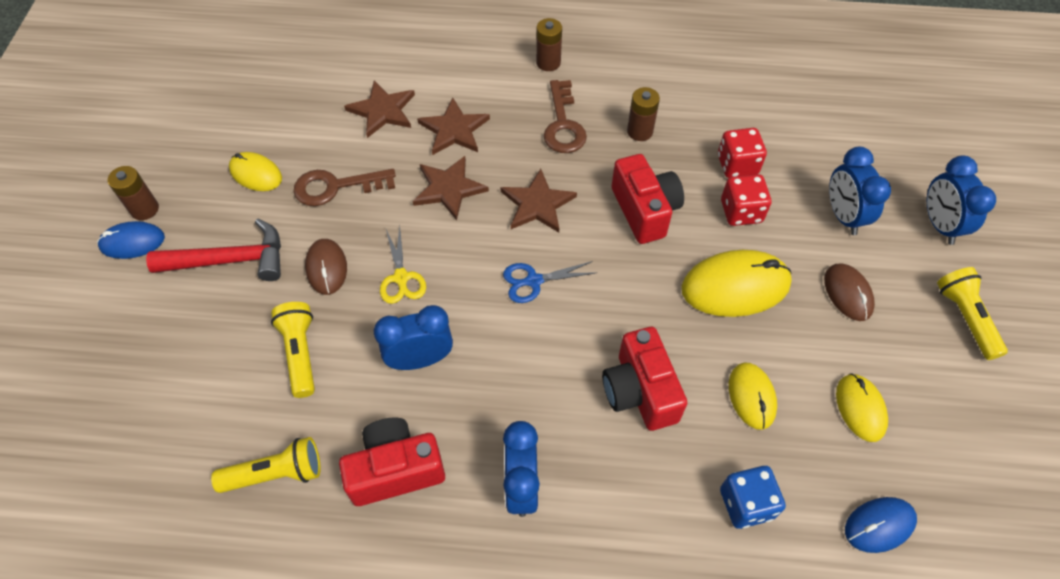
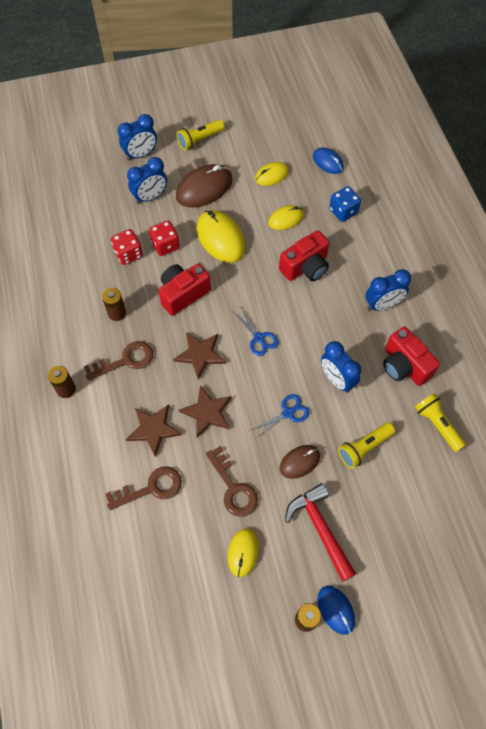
camera: 110 degrees left, 5 degrees up
(382, 111) = (151, 488): brown star -> brown key
(401, 278) = (288, 413): yellow scissors -> blue scissors
(848, 293) = (204, 188): brown mouse -> brown mouse, size x1.69

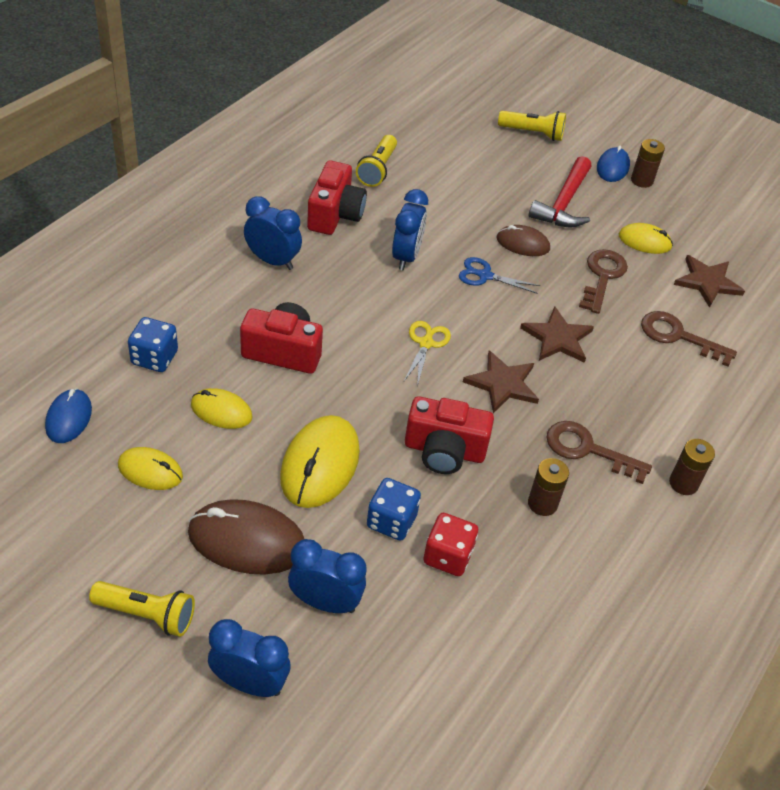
camera: 135 degrees left, 15 degrees down
(153, 429) = (626, 371): brown star -> brown star (707, 282)
(165, 245) = (391, 521): red dice -> blue dice
(243, 552) = (644, 241): yellow mouse -> yellow mouse turned 45 degrees clockwise
(259, 338) = (426, 343): blue scissors -> yellow scissors
(364, 448) = (457, 207): yellow flashlight -> yellow flashlight (533, 133)

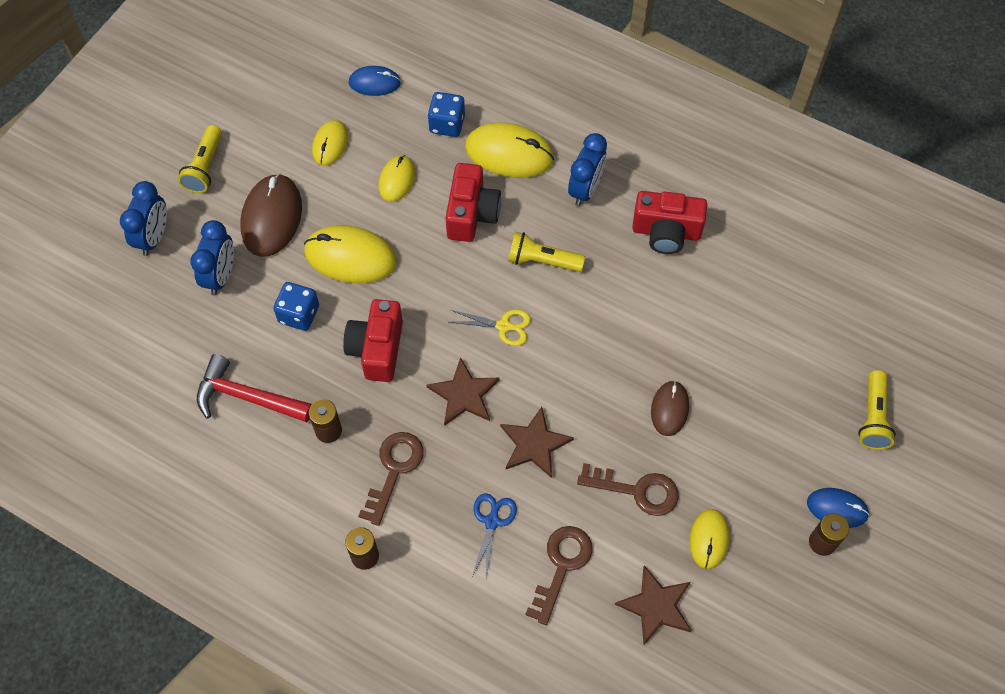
camera: 90 degrees right, 15 degrees up
(210, 311) = (509, 153): none -> yellow mouse
(377, 169) = (750, 262): yellow flashlight -> yellow flashlight (542, 261)
(406, 256) = (620, 300): blue clock -> none
(448, 556) = (268, 358): red dice -> none
(484, 275) = (610, 373): blue scissors -> blue scissors (492, 521)
(563, 203) = (750, 451): red hammer -> red hammer (247, 397)

